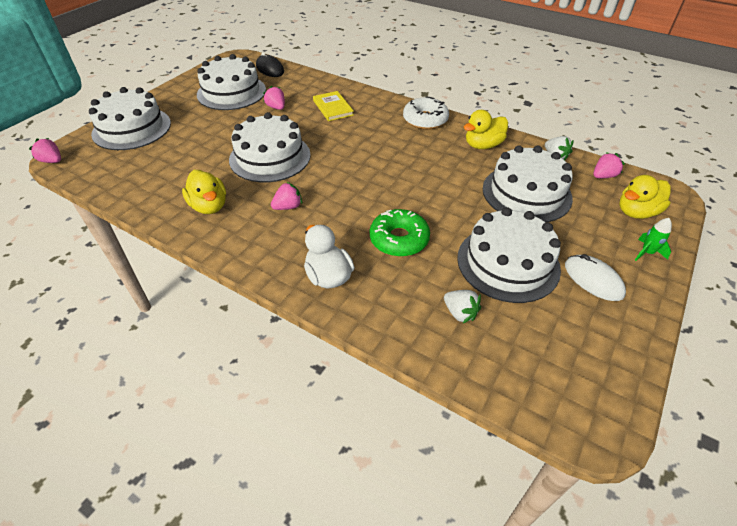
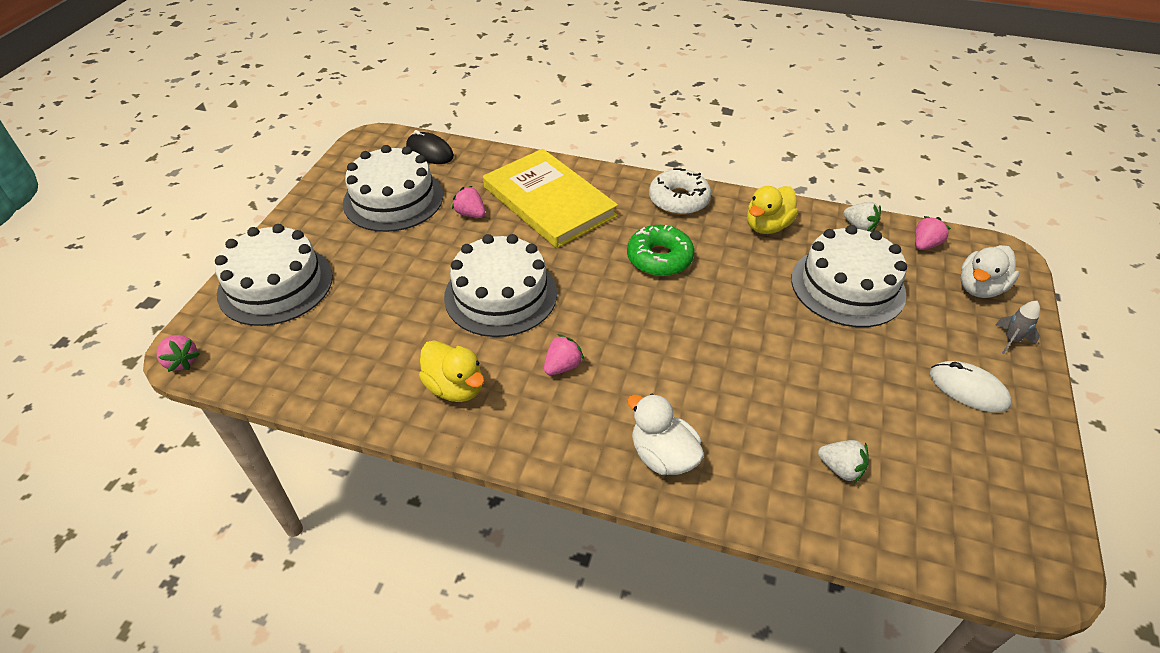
camera: 15 degrees left, 0 degrees up
(52, 161) = (181, 361): pink strawberry -> pink strawberry turned 150 degrees counterclockwise
(333, 108) = (549, 201): yellow book -> yellow book, size x2.02
(399, 239) = (725, 384): green donut -> green donut (659, 258)
(508, 263) = (866, 388): white cake -> none
(636, 212) = (979, 288): yellow duck -> white duck
(647, 252) = (1011, 340): green rocket -> grey rocket

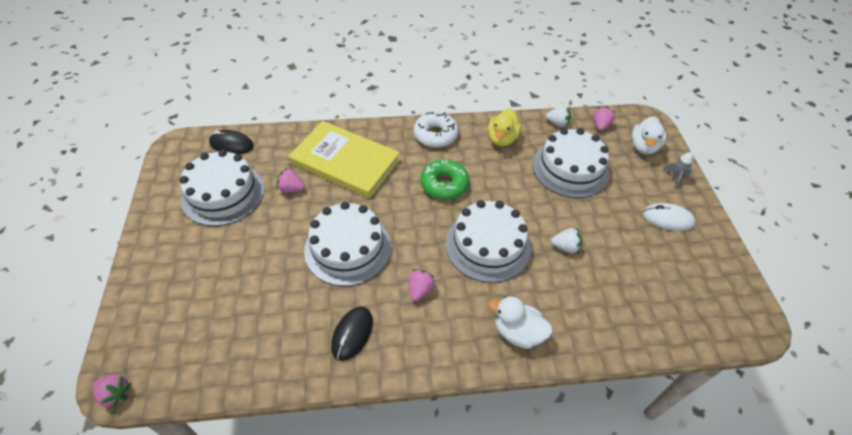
camera: 25 degrees left, 5 degrees up
(275, 285) = (162, 298): white cake -> white cake (488, 245)
(455, 387) = (352, 334): yellow duck -> black mouse
(841, 468) = (624, 299): white strawberry -> white strawberry (565, 247)

